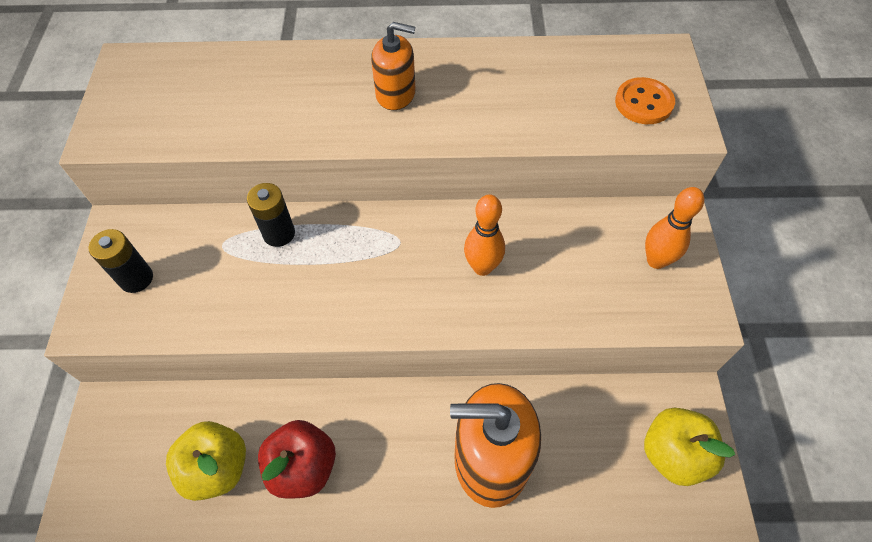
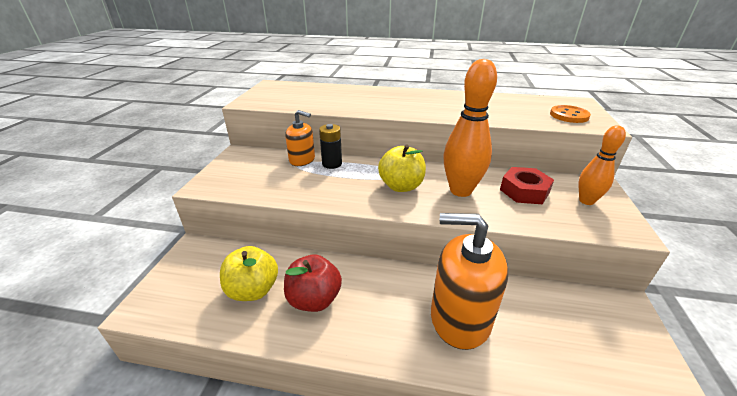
camera: 10 degrees right, 25 degrees down
(136, 278) = (241, 172): black battery -> none
(396, 94) = (414, 102): orange soap dispenser -> orange soap dispenser (302, 160)
(482, 267) = (460, 190): orange bowling pin -> orange bowling pin, size x1.64
(573, 253) = (524, 191): none -> red nut
(673, 454) = (618, 339): yellow apple -> yellow apple (401, 186)

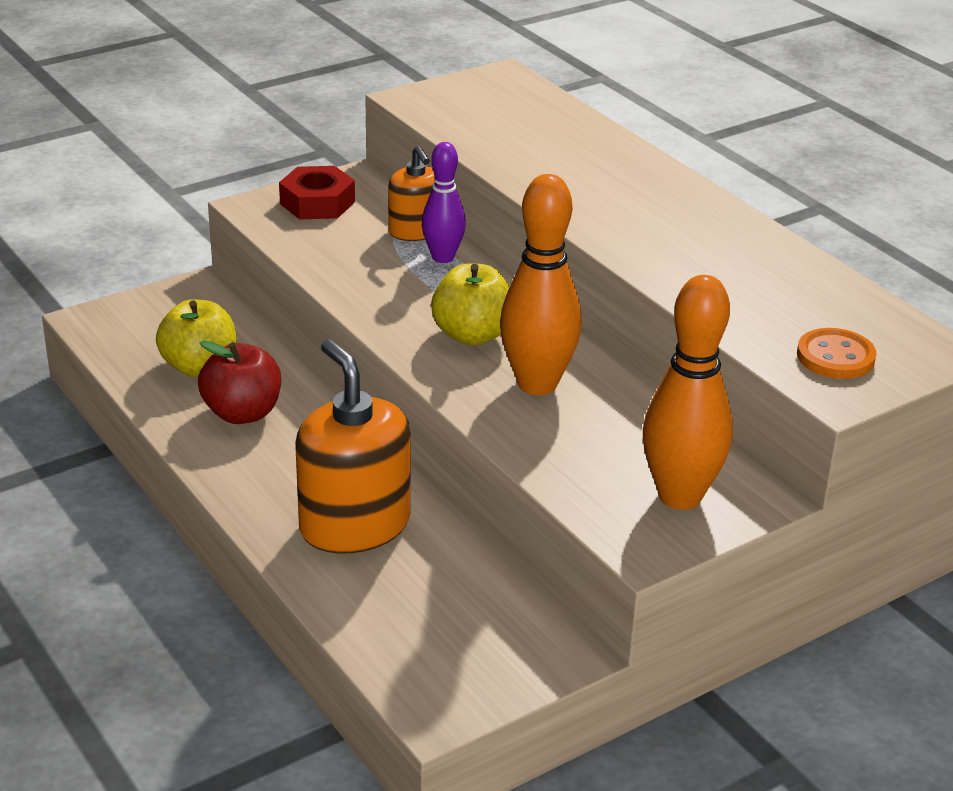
camera: 45 degrees right, 0 degrees up
(332, 164) = (443, 257): black battery -> purple bowling pin
(524, 191) = (622, 436): red nut -> red nut (317, 203)
(586, 201) = (680, 496): orange bowling pin -> orange bowling pin, size x1.64

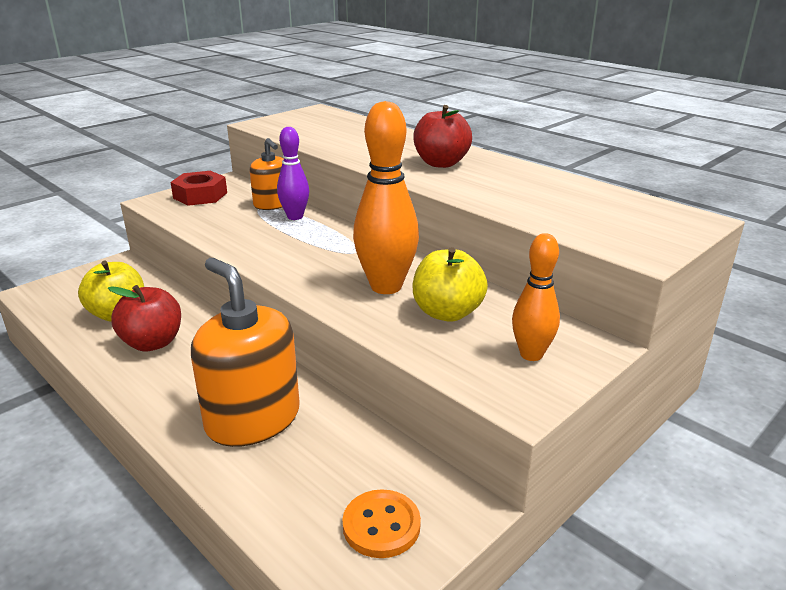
camera: 10 degrees left, 5 degrees down
(472, 335) = (327, 260): yellow apple -> yellow apple (447, 313)
(649, 212) = (441, 163): none -> red apple
(680, 496) = (531, 354): orange bowling pin -> orange bowling pin, size x0.61
(835, 357) = (624, 230): orange button -> orange button (381, 525)

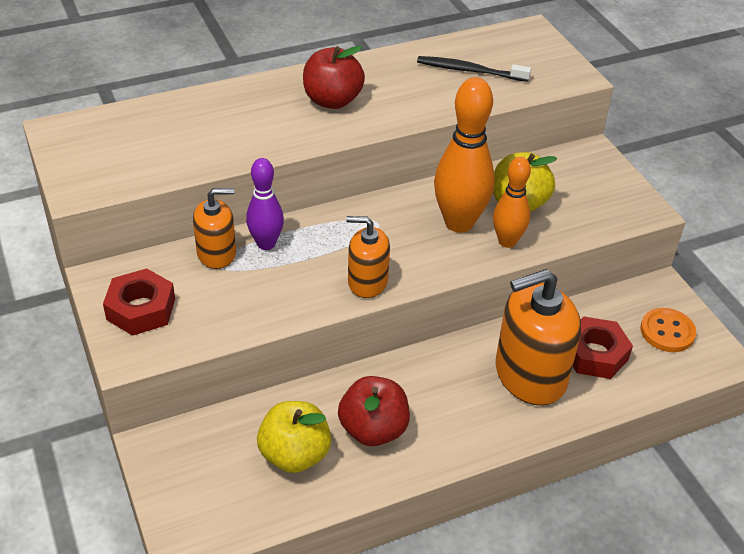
camera: 70 degrees left, 15 degrees up
(272, 260) = (367, 282): none -> orange soap dispenser
(306, 463) = (595, 354): none -> red nut
(531, 354) = (592, 184): orange bowling pin -> orange bowling pin (507, 241)
(567, 203) = (470, 71): none -> black toothbrush

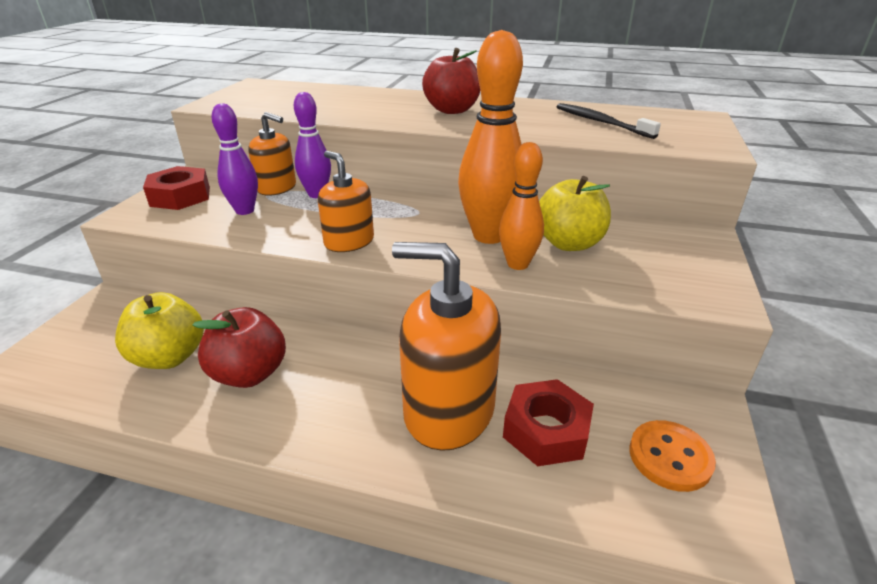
camera: 40 degrees right, 10 degrees down
(231, 294) = (245, 210): none -> purple bowling pin

